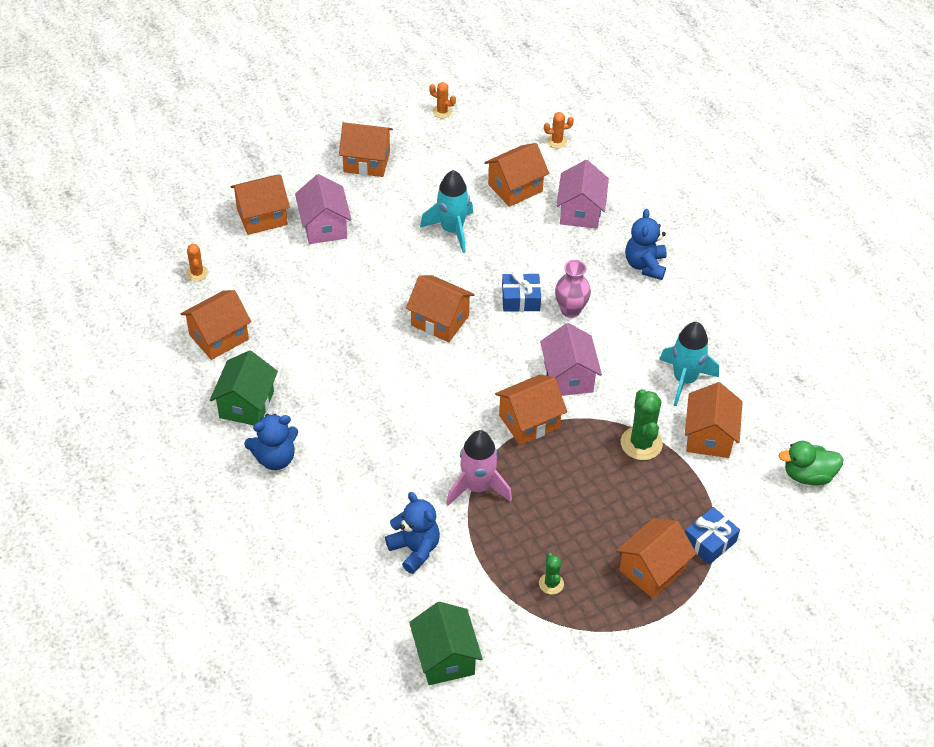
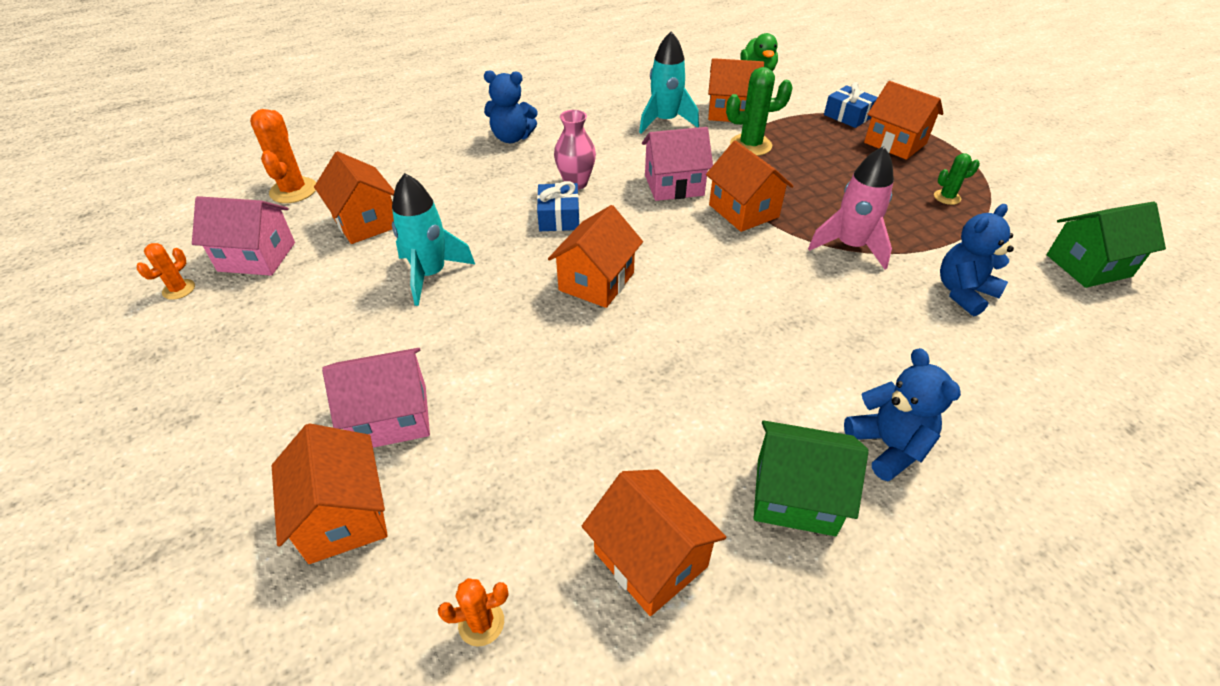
camera: 90 degrees left, 5 degrees down
(366, 162) = (253, 371): orange house -> none
(557, 141) = (293, 190): orange cactus -> orange cactus, size x1.78
(580, 212) = (422, 175): pink house -> pink house (257, 257)

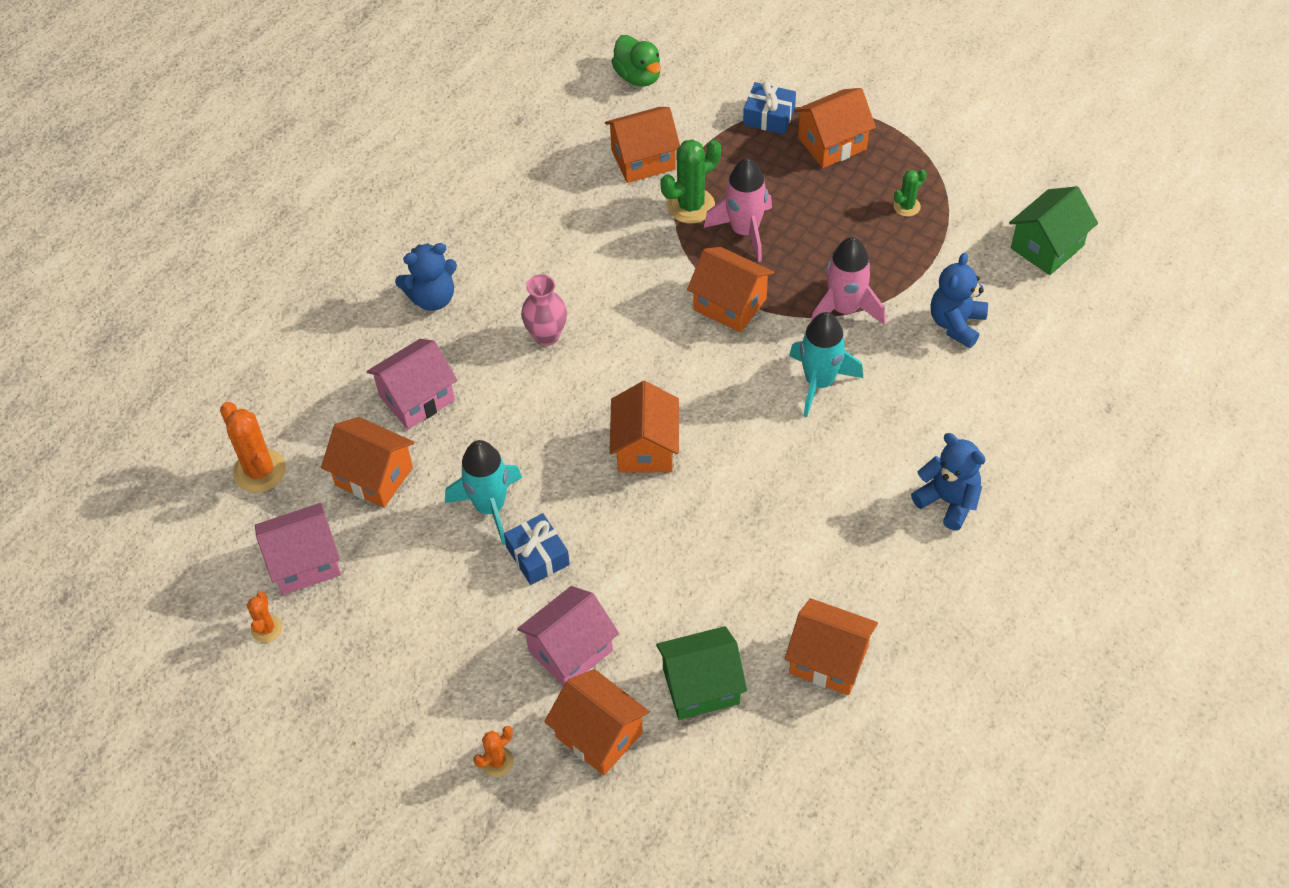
camera: 25 degrees left, 10 degrees up
(481, 623) = (746, 751): orange cactus -> orange cactus (497, 761)
(559, 217) = (560, 387): blue gift -> blue gift (538, 556)
(665, 121) = (582, 204): turquoise rocket -> turquoise rocket (819, 382)
(674, 185) = (645, 297): pink house -> pink house (417, 398)
(786, 171) = (744, 231): none -> pink rocket
(795, 496) = (901, 570): green house -> green house (701, 686)
(895, 143) = (832, 143): orange house -> orange house turned 45 degrees counterclockwise

